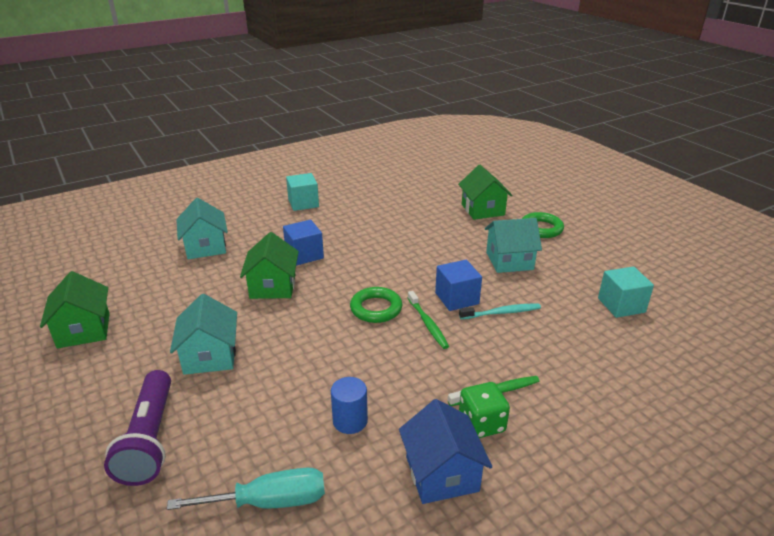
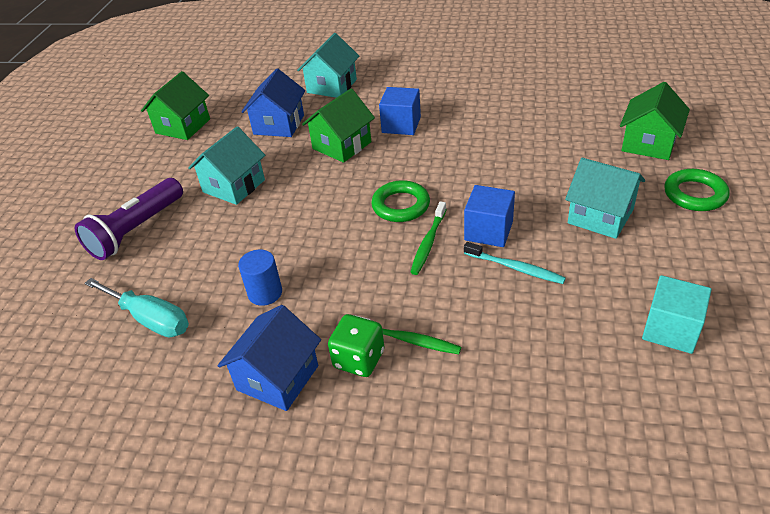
camera: 45 degrees right, 10 degrees up
(192, 292) = (279, 124): none -> blue house
(303, 203) = (461, 69): turquoise cube -> none

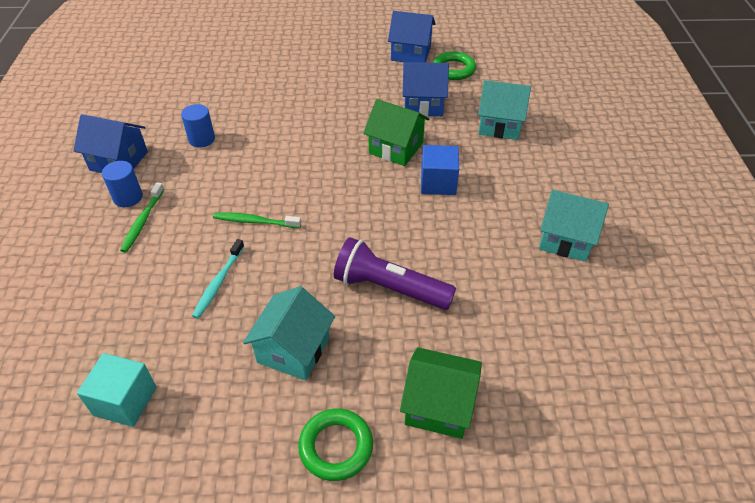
camera: 75 degrees right, 5 degrees up
(136, 230) = (274, 65): purple flashlight -> purple flashlight (389, 288)
(150, 319) = (182, 94): turquoise screwdriver -> none
(183, 126) = (411, 53): green house -> blue house
(234, 186) = (329, 98): turquoise house -> turquoise house (566, 239)
(359, 359) = (128, 197): green dice -> blue cylinder
(401, 205) = (307, 198): green ring -> green ring (453, 69)
(488, 231) = (270, 261): blue cube -> none

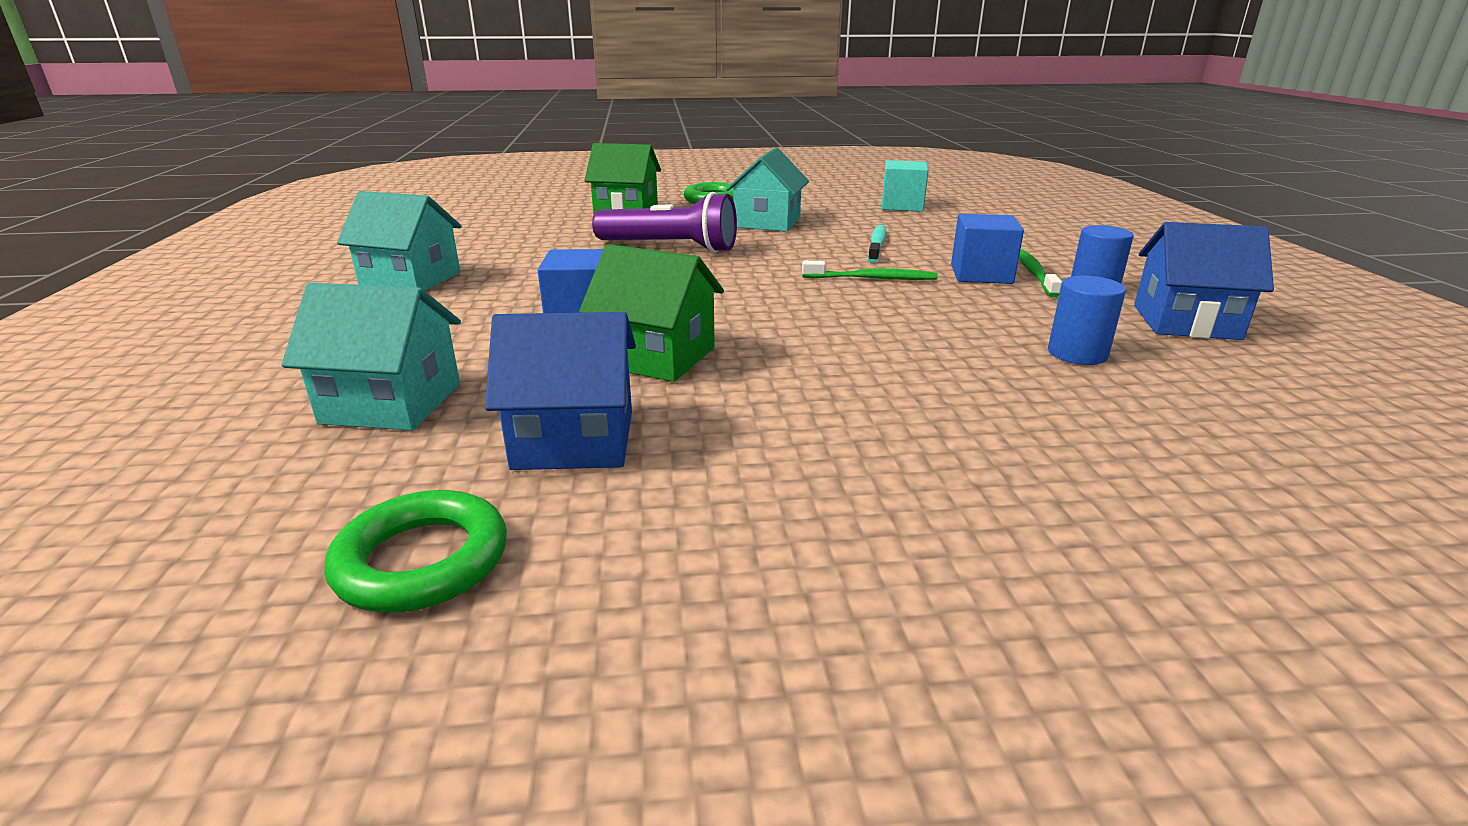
camera: 175 degrees right, 20 degrees down
(178, 223) = (981, 274): none -> blue cube
(411, 53) = (575, 634): blue house -> none

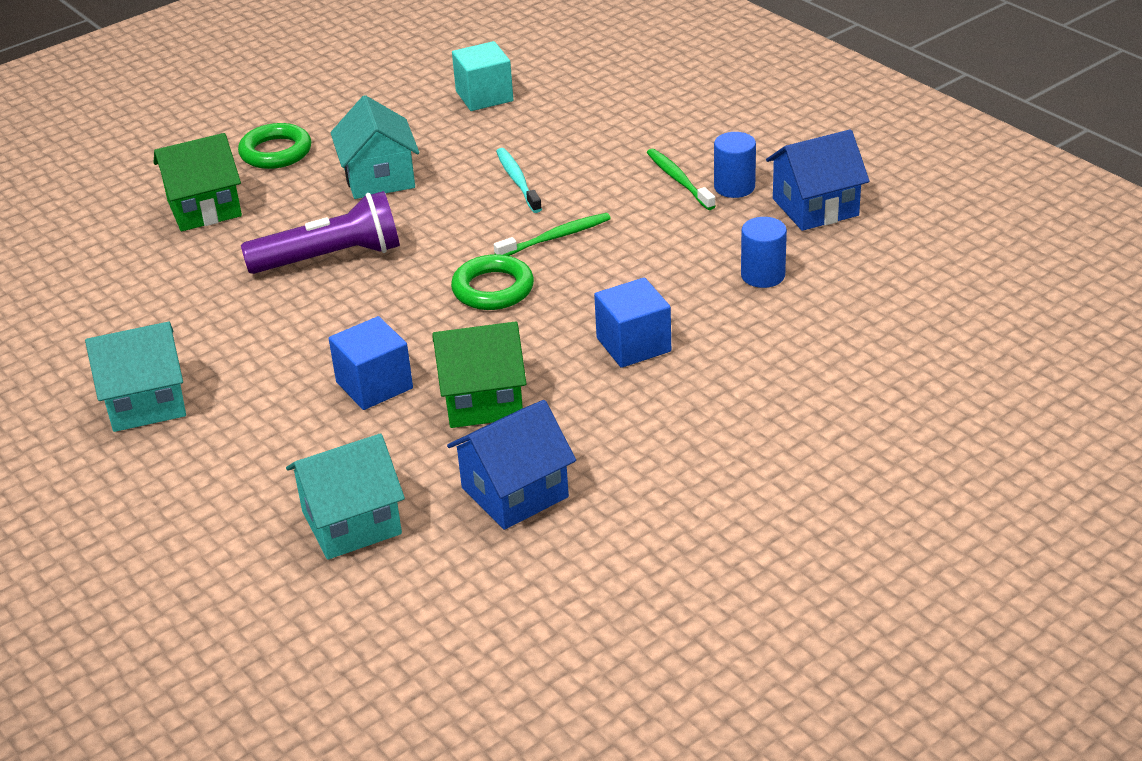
camera: 30 degrees left, 10 degrees up
(422, 561) = (532, 597): green ring -> green ring (493, 289)
(981, 274) = (638, 197): blue cube -> blue cube (633, 345)

